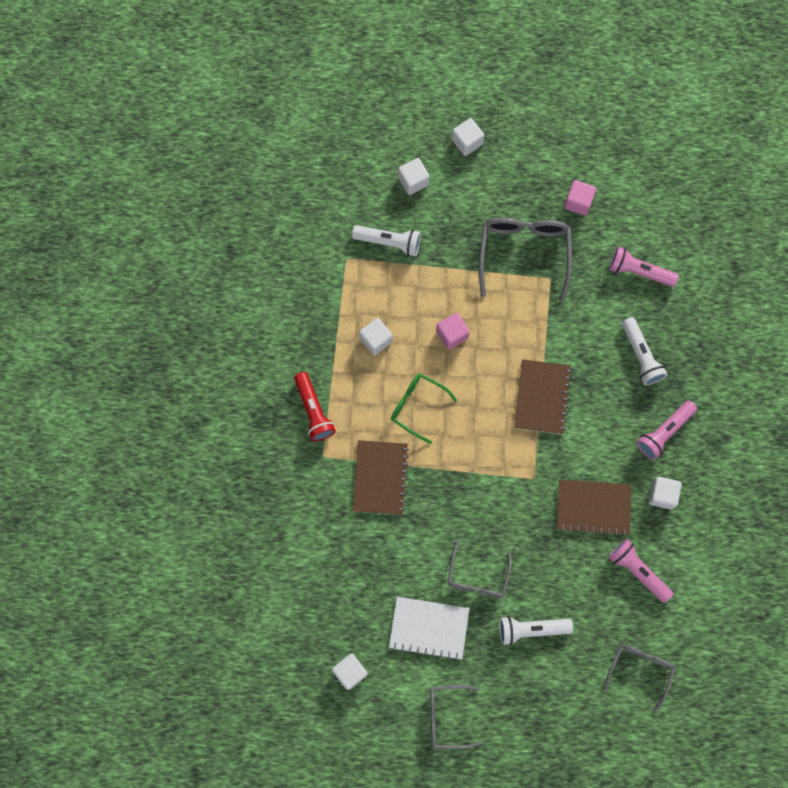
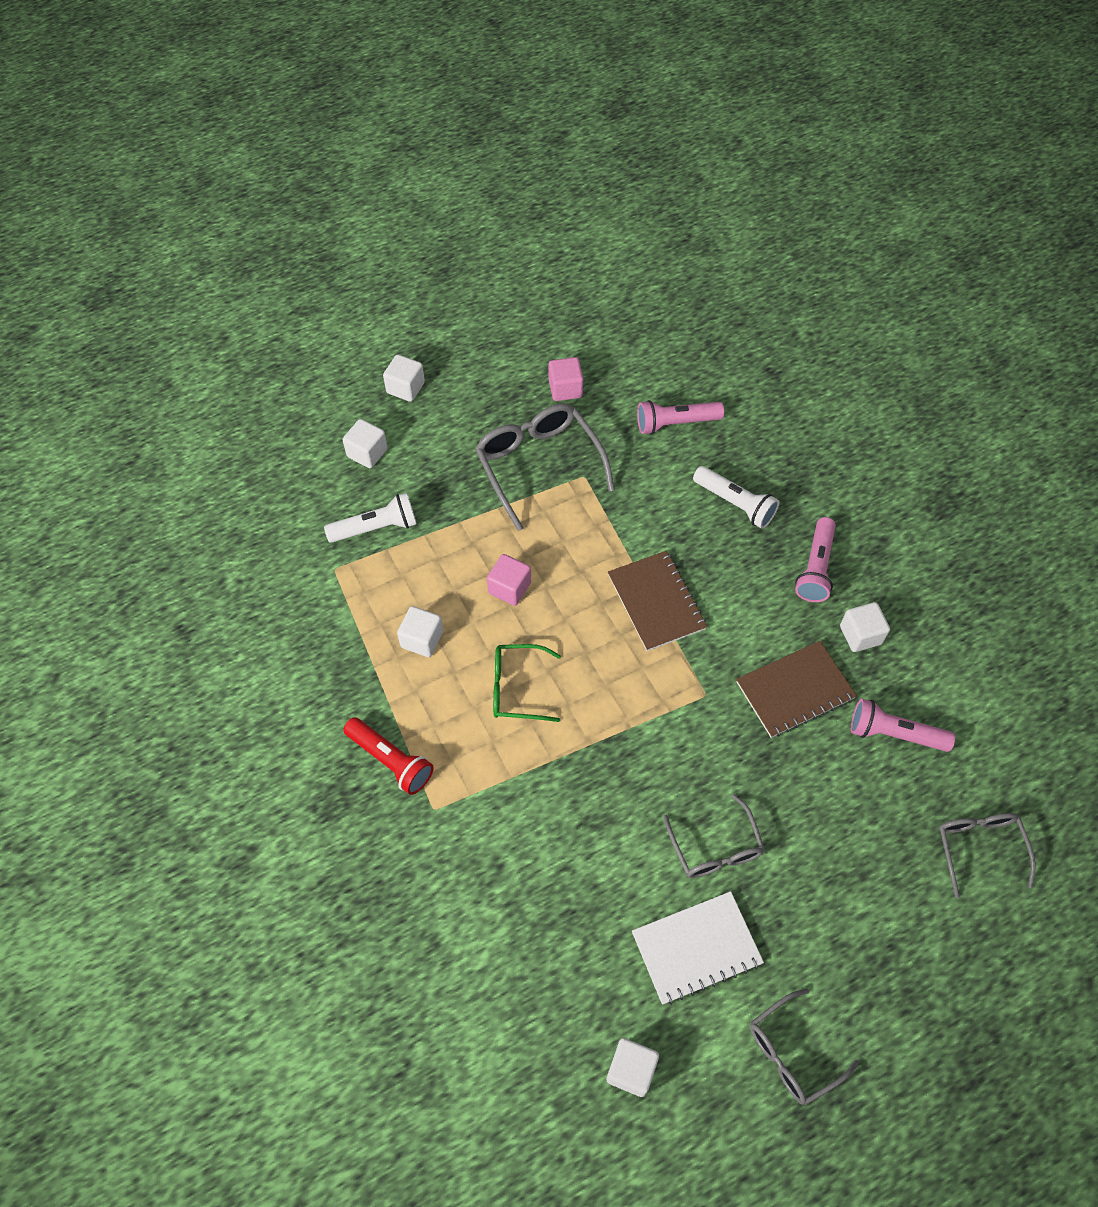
camera: 30 degrees left, 15 degrees down
(380, 478) = (522, 795): brown notebook -> none
(531, 629) = (821, 874): white flashlight -> none

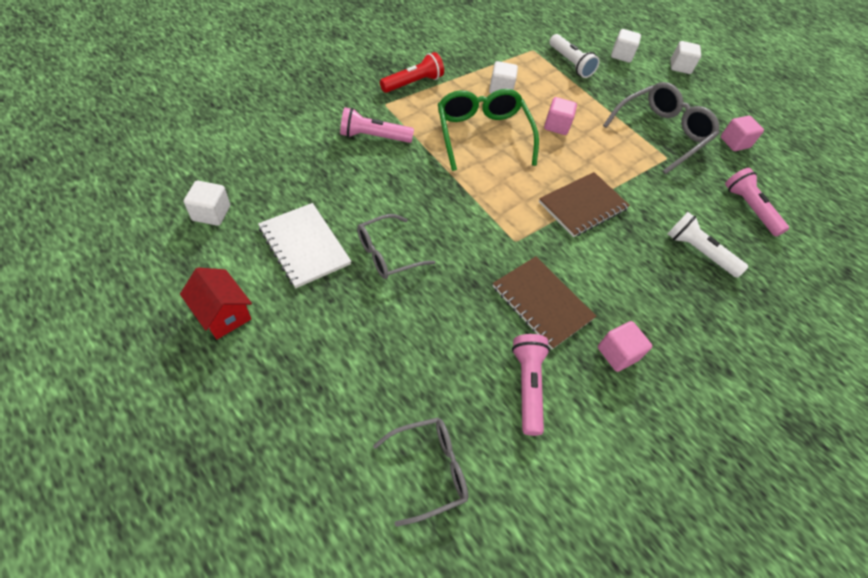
camera: 70 degrees right, 5 degrees down
(390, 760) = (413, 83): red flashlight -> red flashlight turned 150 degrees counterclockwise
(517, 688) = (482, 135): green glasses -> green glasses, size x1.61
(735, 504) = (698, 252): white flashlight -> white flashlight turned 105 degrees clockwise
(793, 1052) = (223, 314): grey glasses -> red house
(815, 568) = (668, 314): pink flashlight -> pink flashlight (374, 137)
(860, 635) = (617, 353): white cube -> pink cube

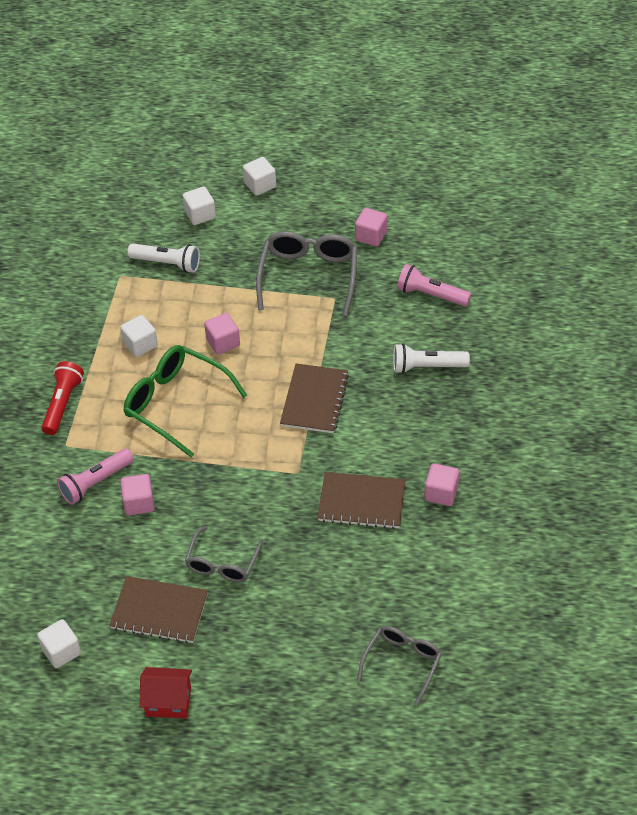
camera: 35 degrees left, 5 degrees down
(304, 246) = (159, 611): white notebook -> brown notebook
(384, 169) = (139, 503): none -> pink cube
(527, 386) = (407, 564): pink flashlight -> none

